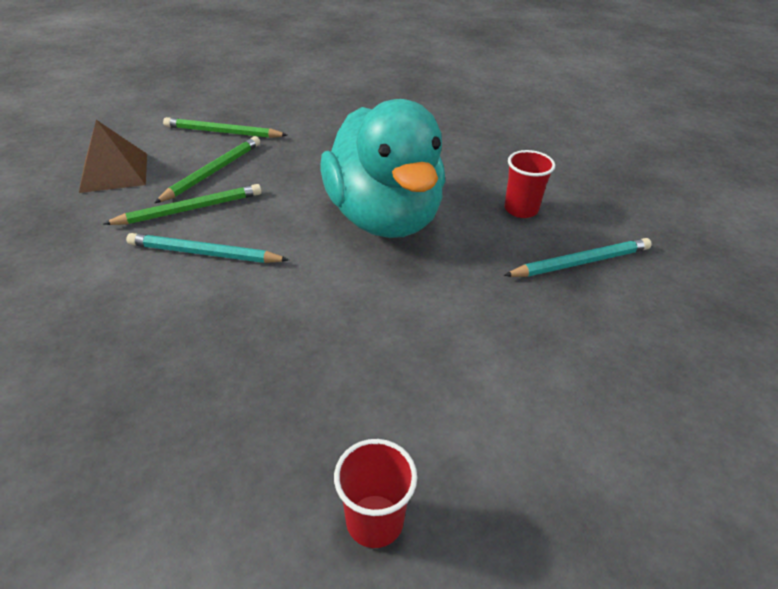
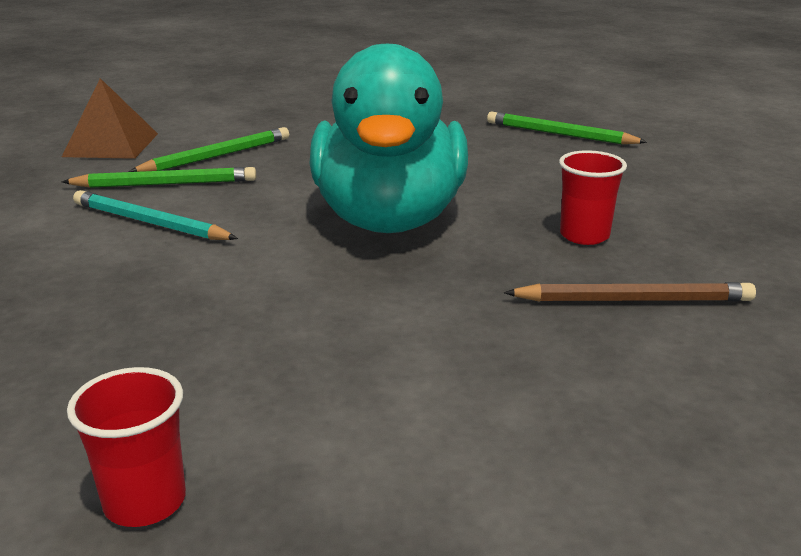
camera: 20 degrees right, 15 degrees down
(223, 132) = (255, 124): green pencil -> green pencil (559, 134)
(580, 262) = (634, 300): turquoise pencil -> brown pencil

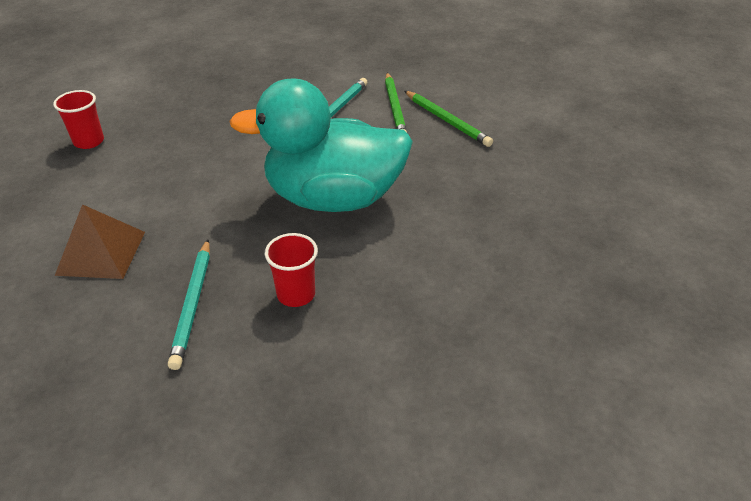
camera: 90 degrees right, 15 degrees up
(111, 145) = (463, 80): brown pyramid -> brown pyramid (101, 253)
(559, 134) = (538, 311): green pencil -> none
(634, 300) = (193, 304): brown pencil -> turquoise pencil

